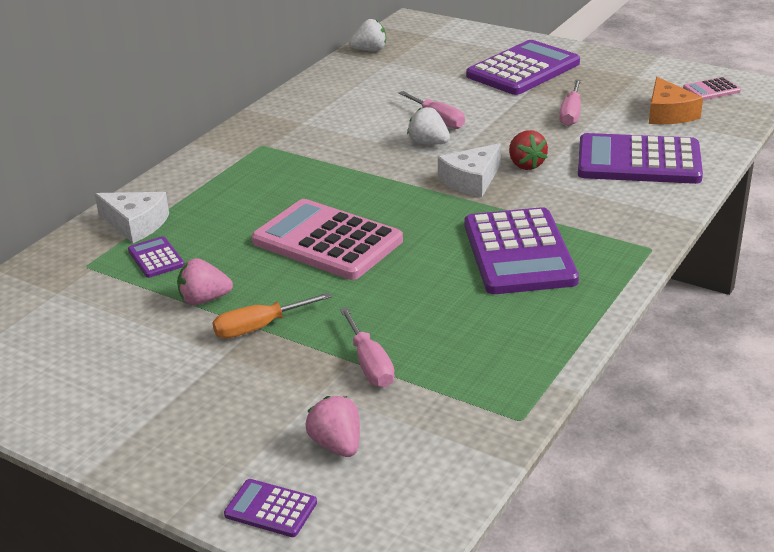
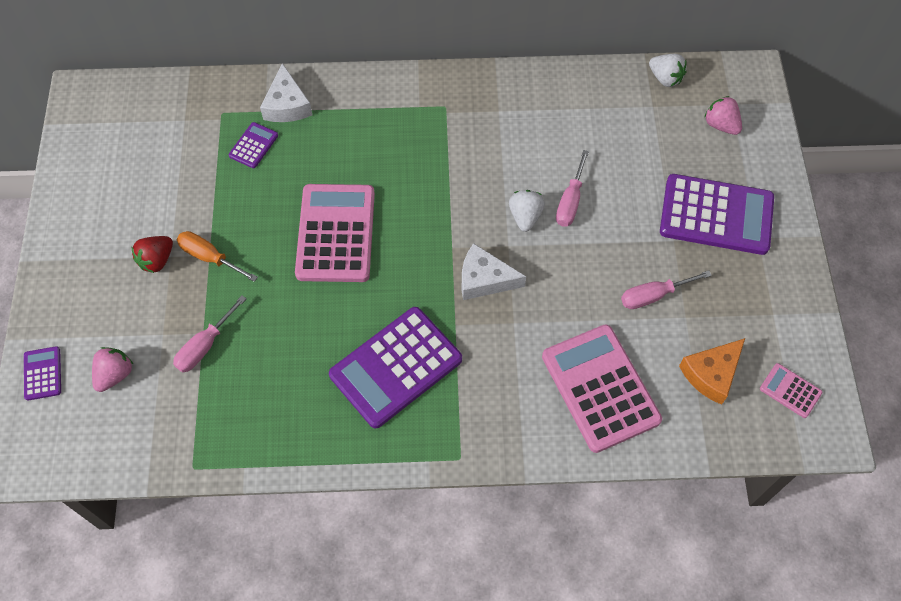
camera: 55 degrees right, 30 degrees up
(204, 300) = (222, 206): pink strawberry -> pink strawberry (721, 125)
(525, 165) = (536, 305): red strawberry -> red strawberry (157, 260)
(638, 161) = (600, 388): purple calculator -> pink calculator

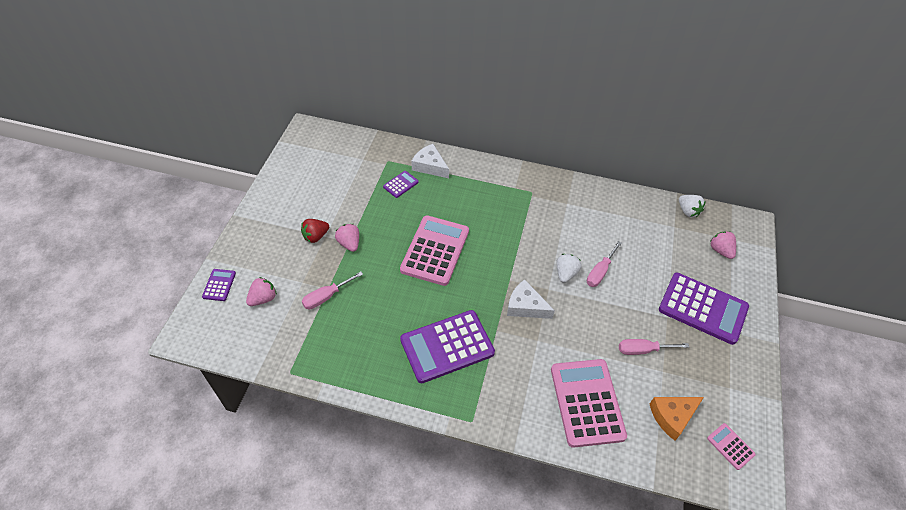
camera: 15 degrees right, 10 degrees down
(210, 257) = (349, 243): orange screwdriver -> pink strawberry
(287, 105) = (430, 166): white cheese -> white cheese turned 120 degrees clockwise

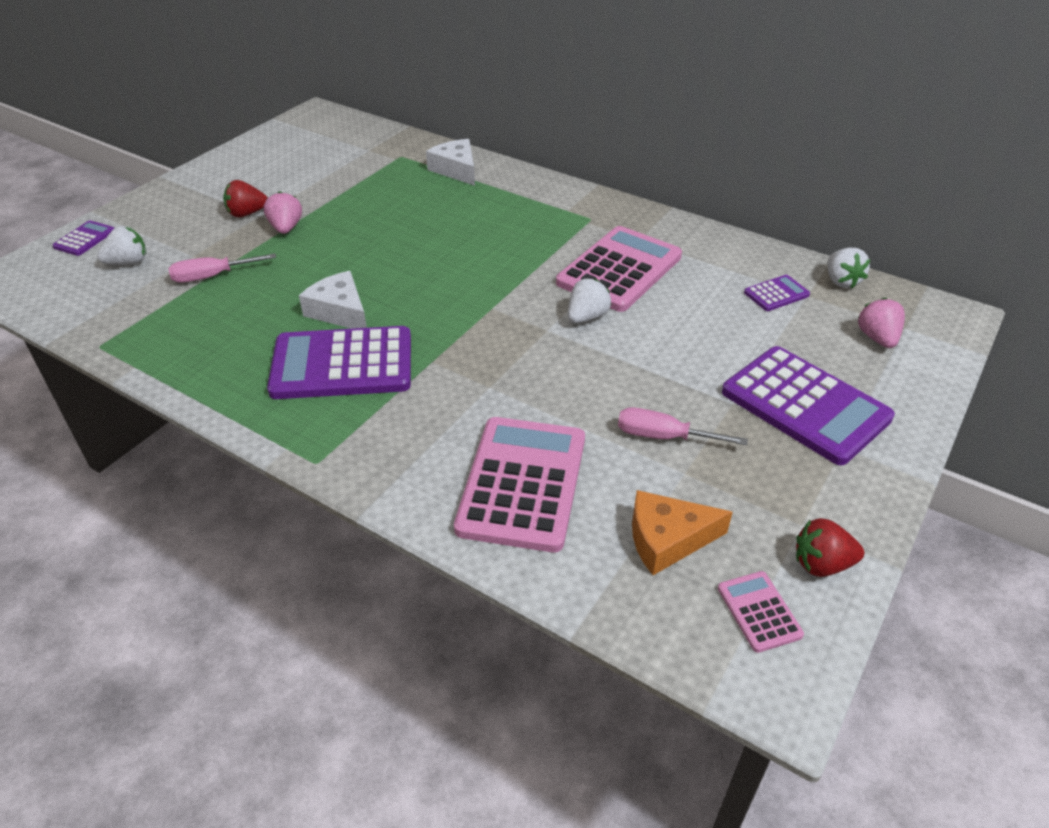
camera: 20 degrees right, 10 degrees down
(263, 298) = (128, 262): pink strawberry -> white strawberry
(401, 184) = (402, 181): purple calculator -> purple calculator (776, 294)
(435, 250) = (401, 256): pink calculator -> pink calculator (619, 270)
(525, 306) = (497, 342): white cheese -> white cheese (340, 311)
(600, 272) = (645, 326): pink screwdriver -> none
(747, 409) = (821, 564): none -> red strawberry

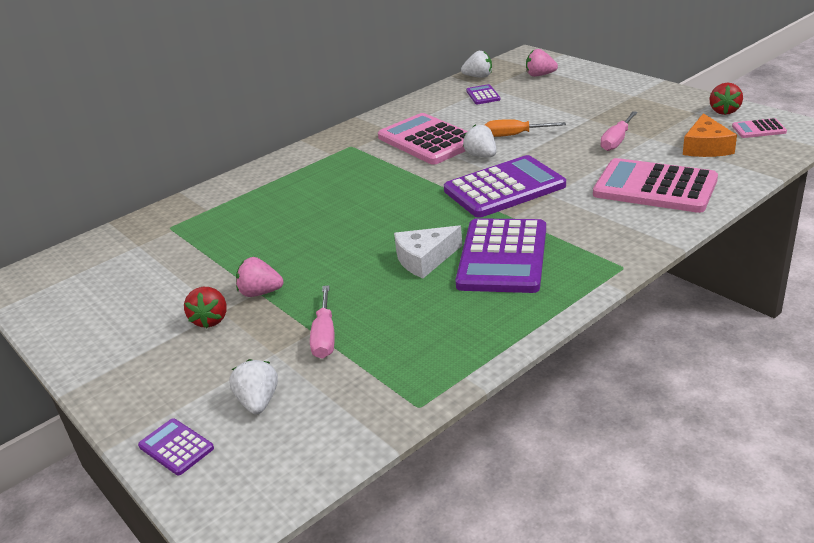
camera: 70 degrees left, 10 degrees down
(456, 170) = (223, 199): white cheese -> none
(654, 337) = (514, 135): none -> orange screwdriver
(805, 405) = (596, 100): purple calculator -> purple calculator (504, 188)

